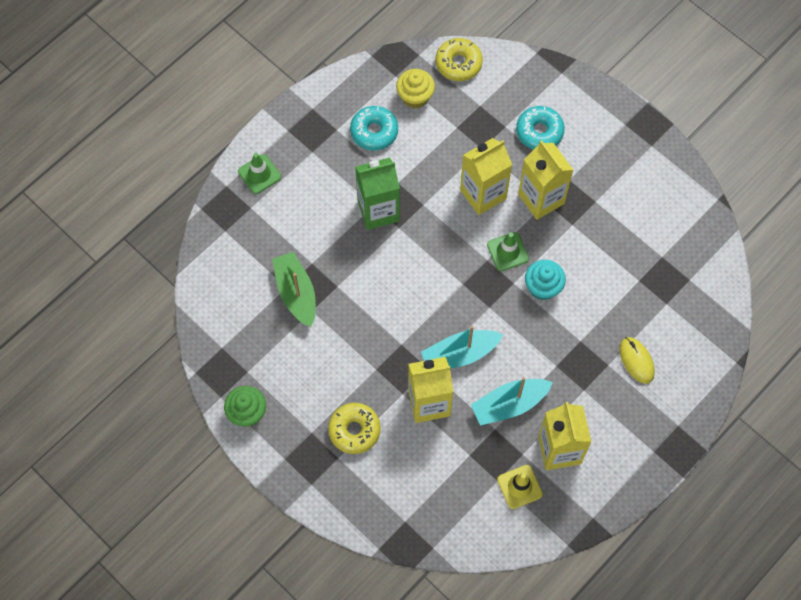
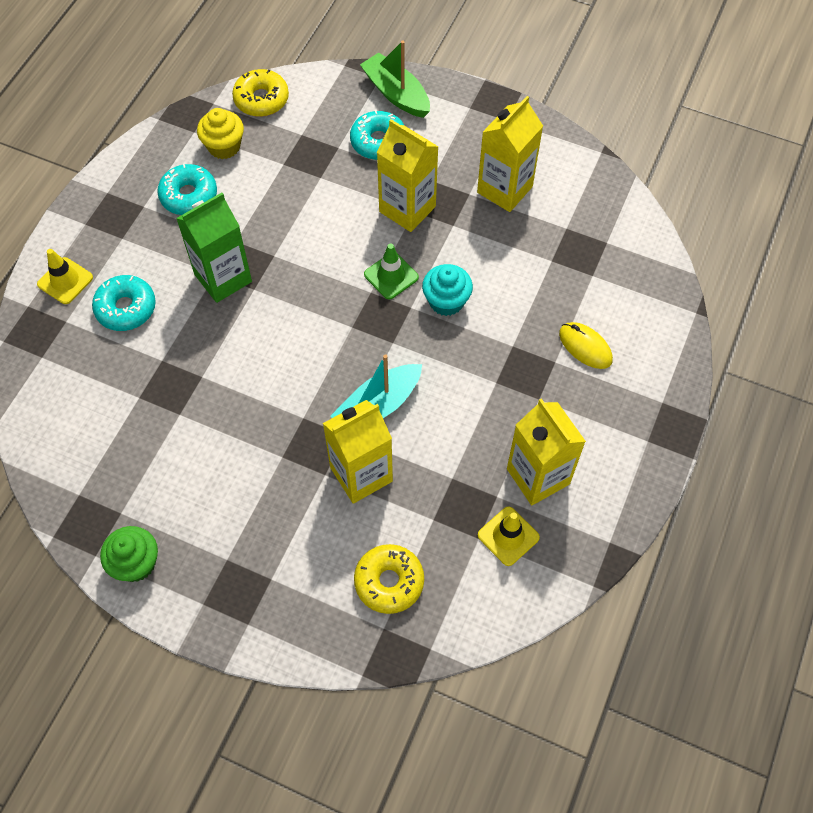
camera: 20 degrees left, 5 degrees down
(259, 174) = (65, 281): green traffic cone -> yellow traffic cone
(296, 293) = (153, 400): green boat -> green boat (396, 94)
(298, 212) = (126, 308): none -> turquoise donut
(354, 430) = (280, 538): yellow donut -> yellow donut (389, 582)
(483, 194) = (339, 224): yellow carton -> yellow carton (504, 189)
(509, 404) = (458, 444): turquoise boat -> none

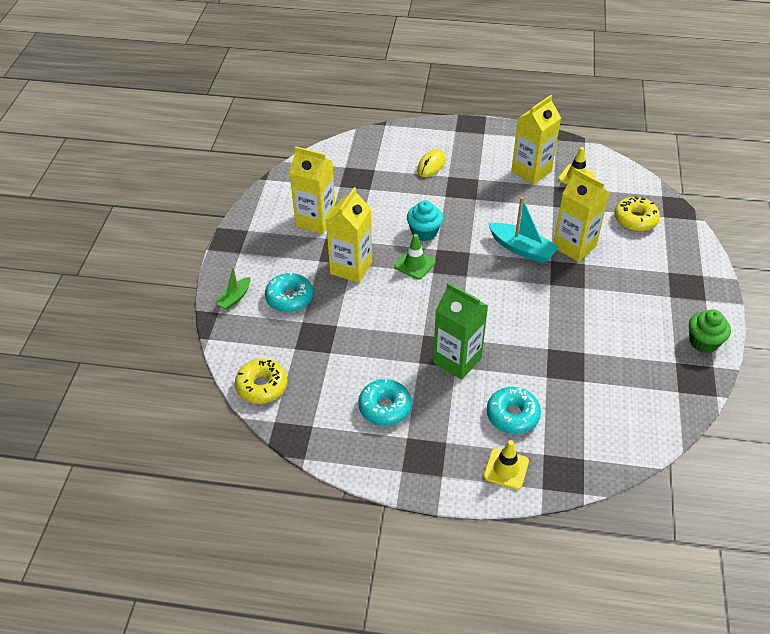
camera: 105 degrees left, 15 degrees down
(224, 146) = (323, 398): yellow cupcake -> none
(396, 94) = (235, 298): green boat -> green boat, size x0.59

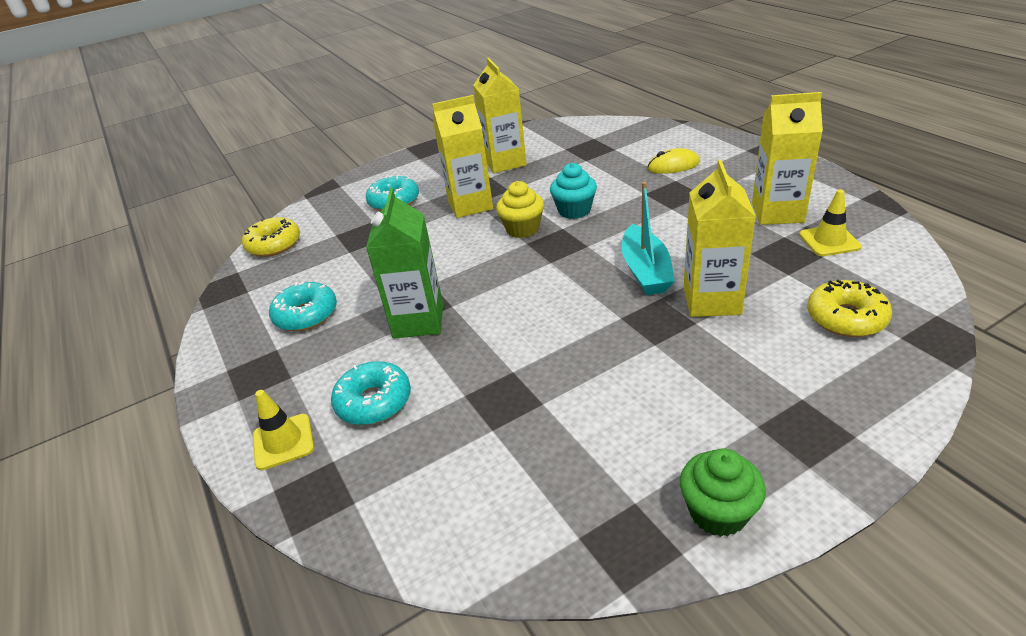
camera: 55 degrees right, 10 degrees down
(235, 298) = (365, 183): green boat -> none
(414, 264) = (522, 229): green traffic cone -> yellow cupcake

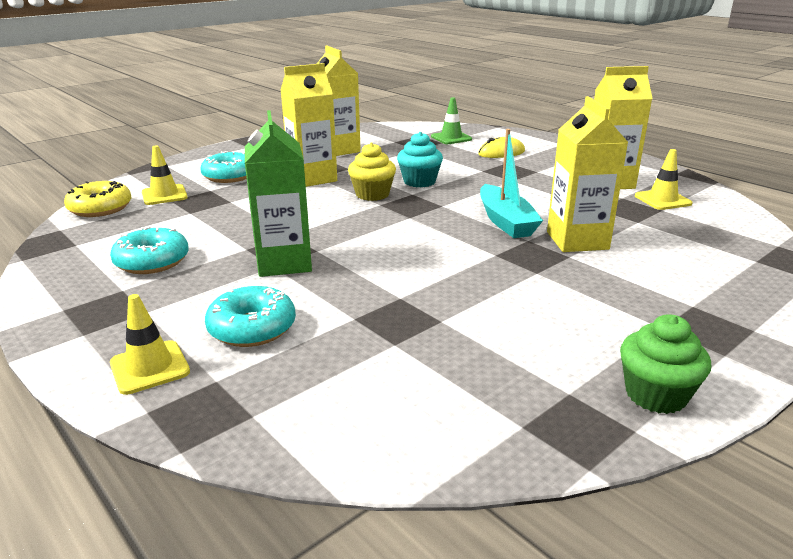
camera: 15 degrees left, 10 degrees down
(331, 228) = (164, 195): none -> yellow traffic cone
(626, 142) = (451, 138): none -> green traffic cone
(846, 318) = (703, 249): yellow donut -> none

